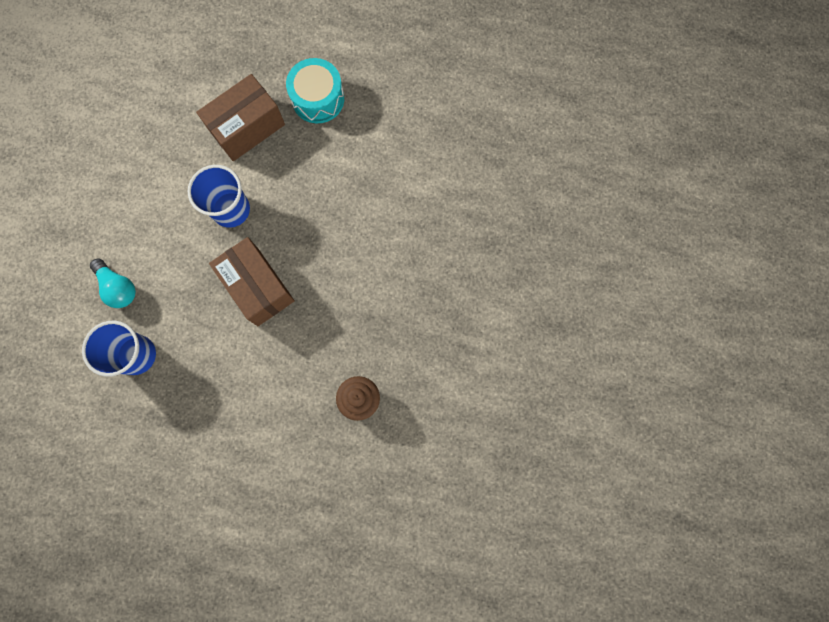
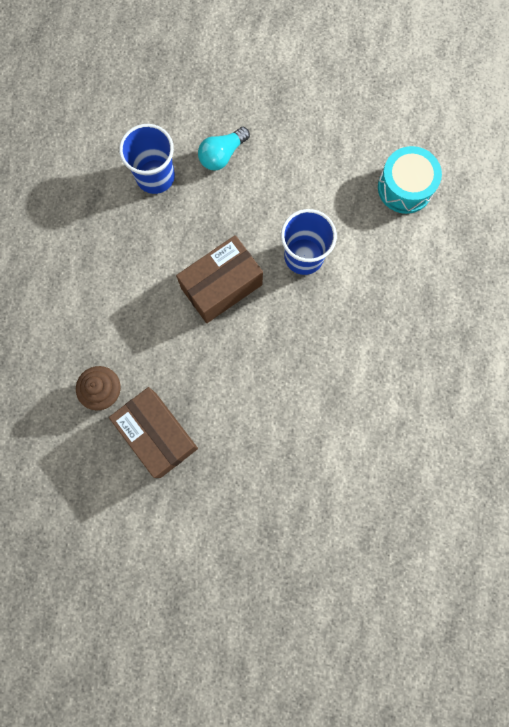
camera: 90 degrees right, 0 degrees up
(247, 127) = (395, 268): brown box -> brown box (158, 435)
(318, 99) = (432, 340): turquoise drum -> turquoise drum (405, 187)

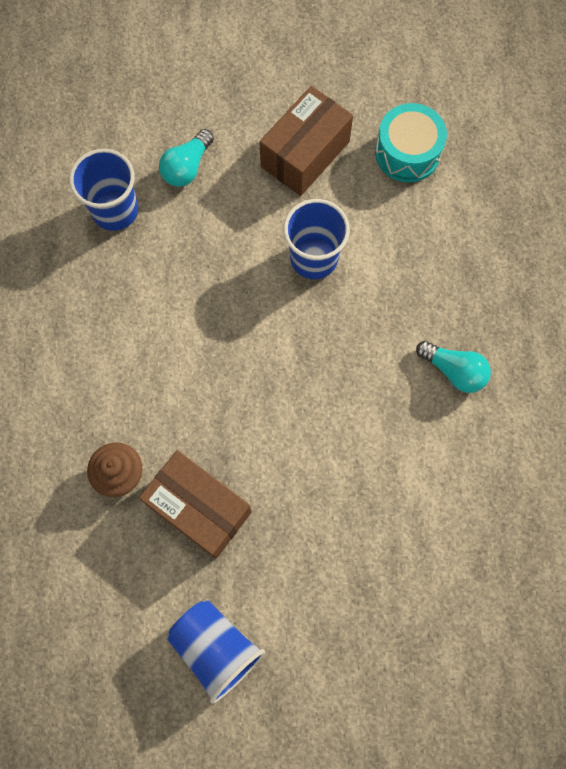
camera: 15 degrees left, 5 degrees down
(142, 547) = (216, 648): none -> blue cup
(221, 286) = (227, 316): brown box -> brown box (305, 154)
(391, 378) = (454, 371): none -> turquoise light bulb

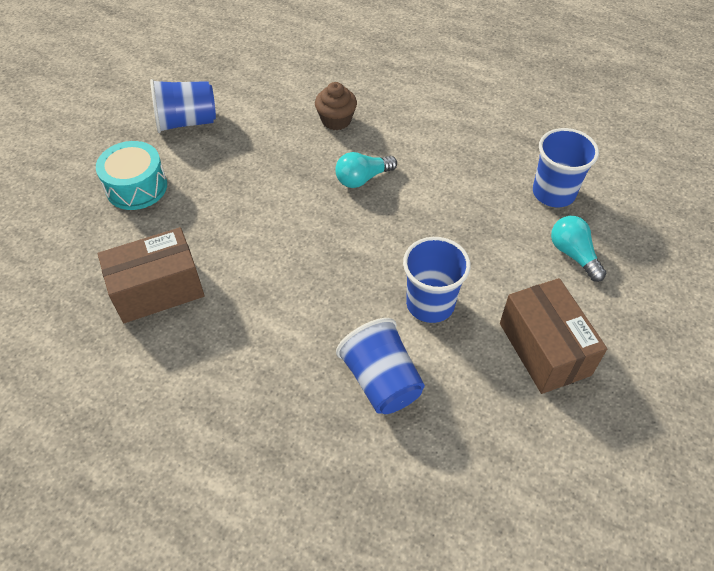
camera: 120 degrees right, 20 degrees down
(199, 508) = (280, 148): brown box -> brown box (158, 289)
(407, 153) = (501, 441): turquoise drum -> turquoise drum (136, 187)
(412, 259) = (381, 381): none -> blue cup
(454, 371) = (254, 354): turquoise light bulb -> turquoise light bulb (362, 178)

